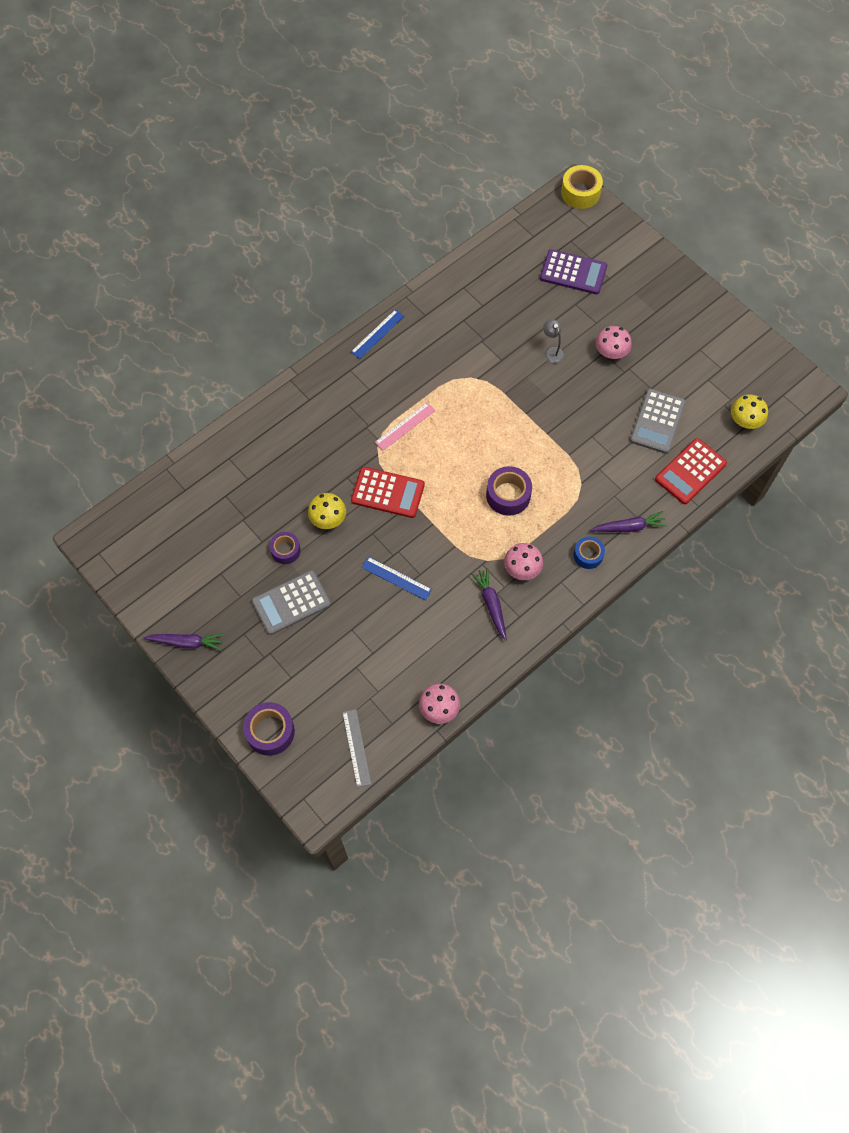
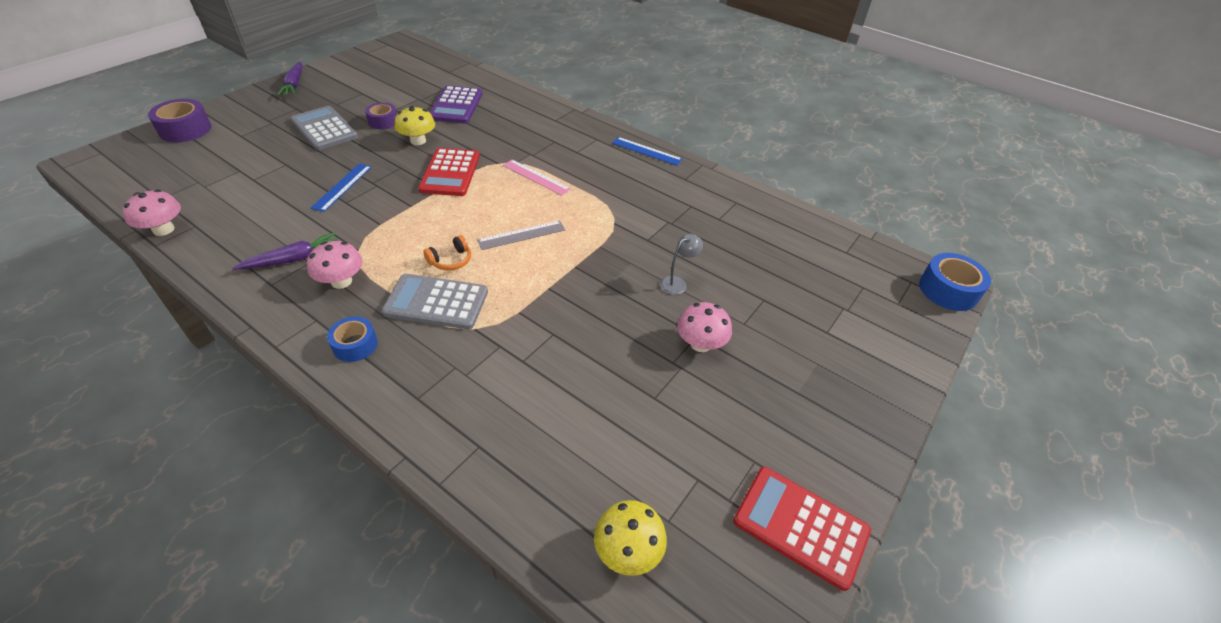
camera: 75 degrees right, 20 degrees down
(356, 747) = (142, 178): grey ruler -> grey ruler (521, 235)
(508, 495) = (451, 260): purple tape -> orange headphones
(573, 272) = (813, 293): purple calculator -> purple calculator (456, 105)
(580, 193) = (948, 290): yellow tape -> blue tape
(629, 527) = (400, 389): purple carrot -> none
(657, 421) = (595, 411): grey calculator -> grey calculator (436, 302)
(690, 471) = (506, 466): red calculator -> red calculator (800, 526)

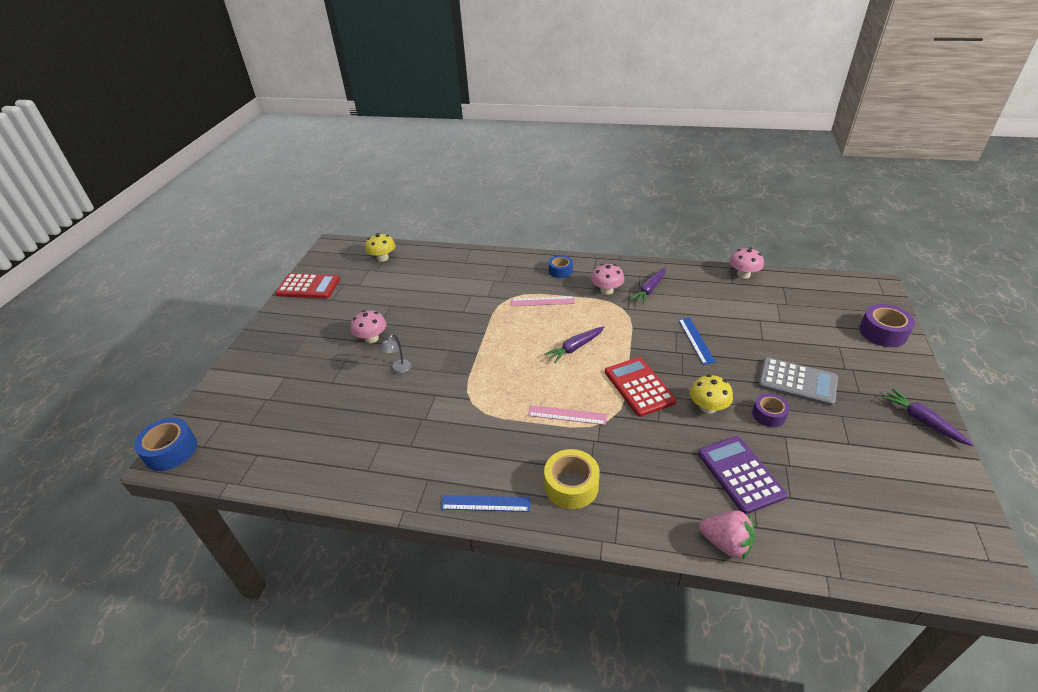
camera: 160 degrees right, 5 degrees down
(436, 302) = (542, 301): grey calculator -> pink ruler
(451, 260) = (560, 324): orange headphones -> none
(465, 228) = (575, 347): none -> purple carrot
(510, 88) = (726, 543): none -> pink strawberry
(521, 235) = (531, 359): grey ruler -> none
(576, 139) = (571, 485): none -> yellow tape

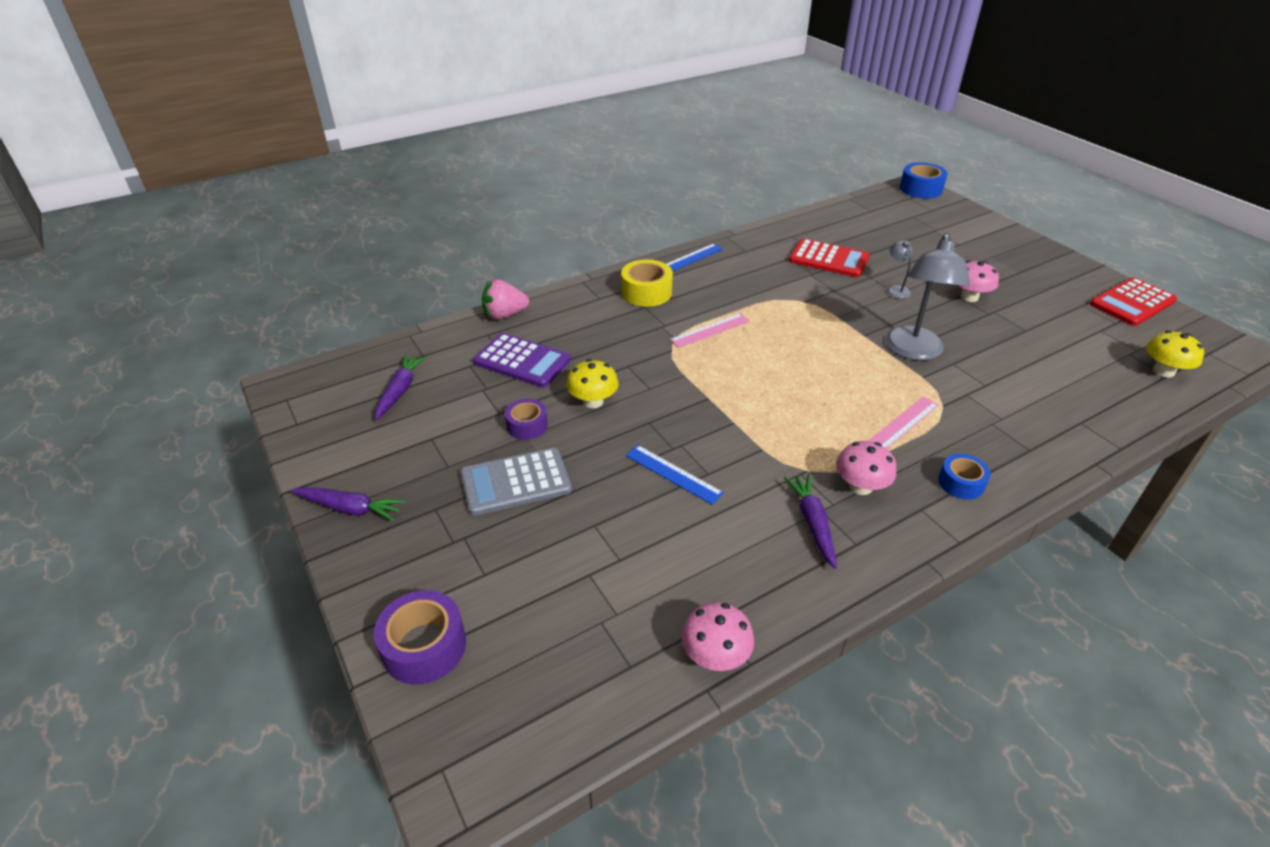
camera: 135 degrees right, 0 degrees up
(470, 328) = (913, 351): none -> grey lamp
(575, 347) = (787, 390): purple carrot -> purple carrot (400, 390)
(639, 387) = (677, 386): red calculator -> red calculator (828, 259)

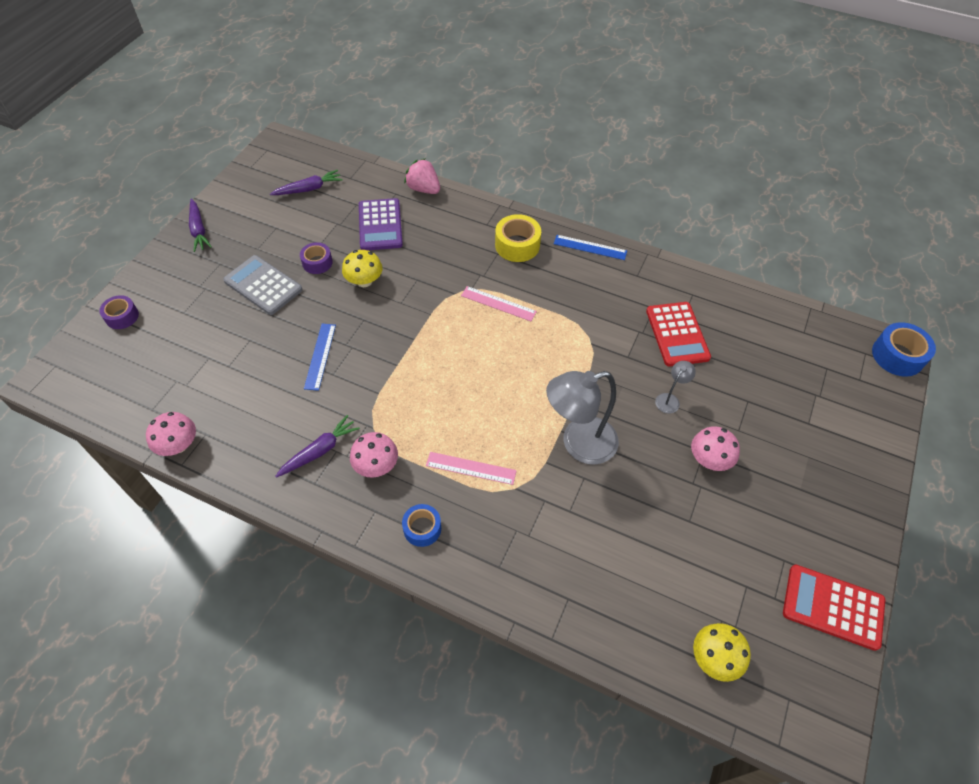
camera: 55 degrees right, 15 degrees up
(424, 646) = (122, 316): purple tape -> purple tape, size x0.65

